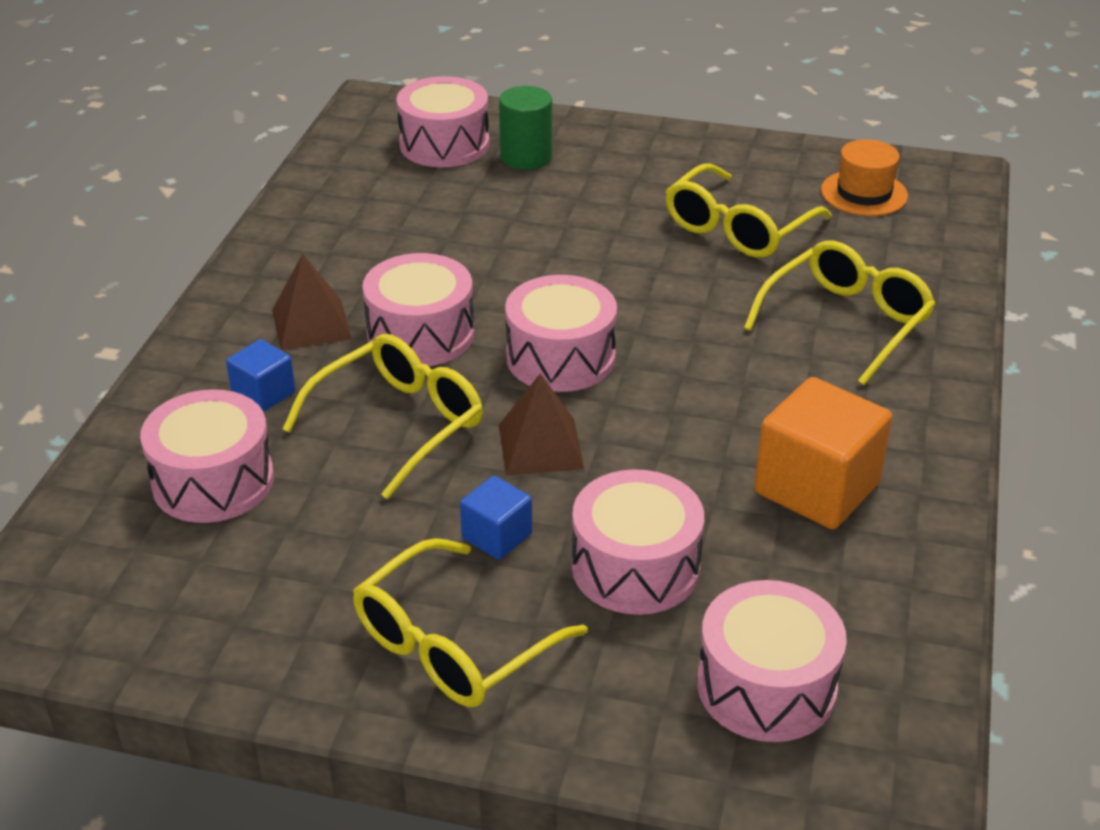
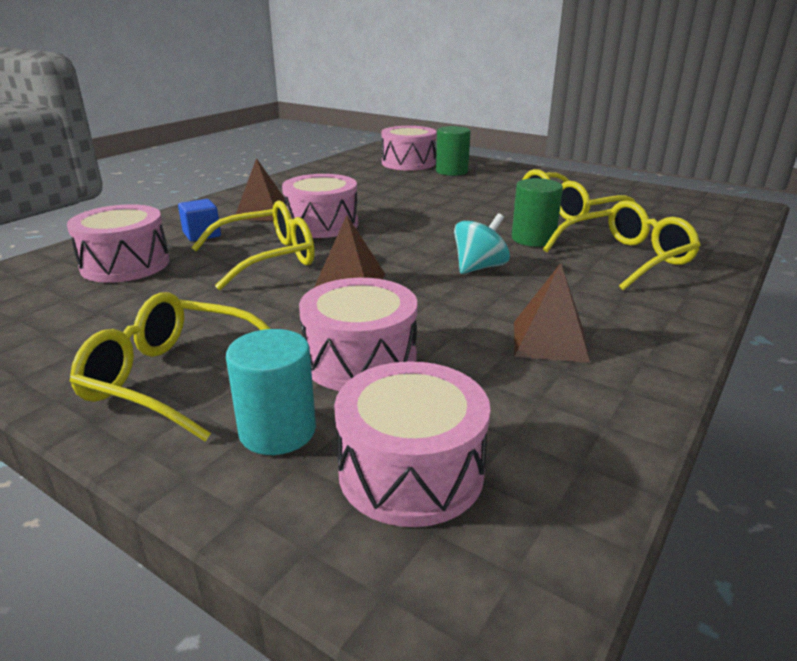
camera: 20 degrees right, 10 degrees down
(453, 645) = (173, 378): yellow glasses -> yellow glasses turned 45 degrees clockwise
(497, 536) = (272, 322): blue cube -> none
(560, 357) = (402, 246): pink drum -> none
(615, 679) = (277, 431): none -> turquoise cylinder
(681, 380) = (479, 267): none -> turquoise spinning top
(720, 306) = (533, 239): none -> green cylinder
(816, 488) = (549, 341): orange cube -> brown pyramid
(864, 193) = (669, 206): orange hat -> none

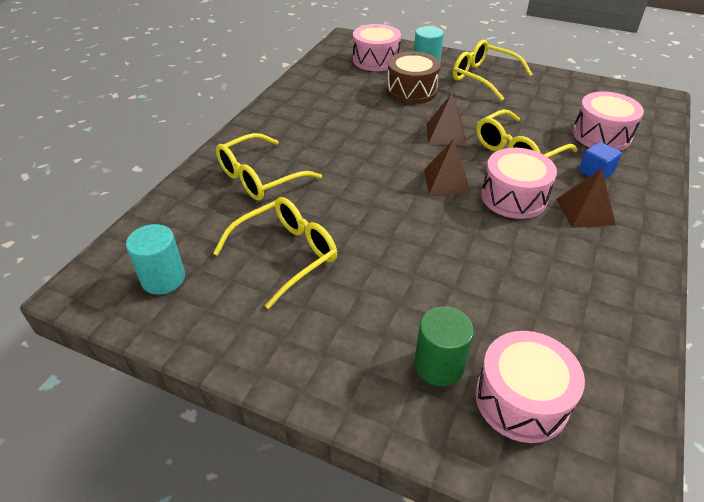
camera: 170 degrees right, 15 degrees up
(173, 378) = (483, 77): yellow glasses -> yellow glasses turned 150 degrees counterclockwise
(360, 360) = (411, 91): pink drum -> brown drum
(479, 267) = (367, 156): turquoise spinning top -> none
(533, 239) = (327, 195): green cylinder -> none
(549, 341) = (326, 107): brown pyramid -> brown pyramid (447, 181)
(675, 206) = (163, 279): none -> turquoise cylinder

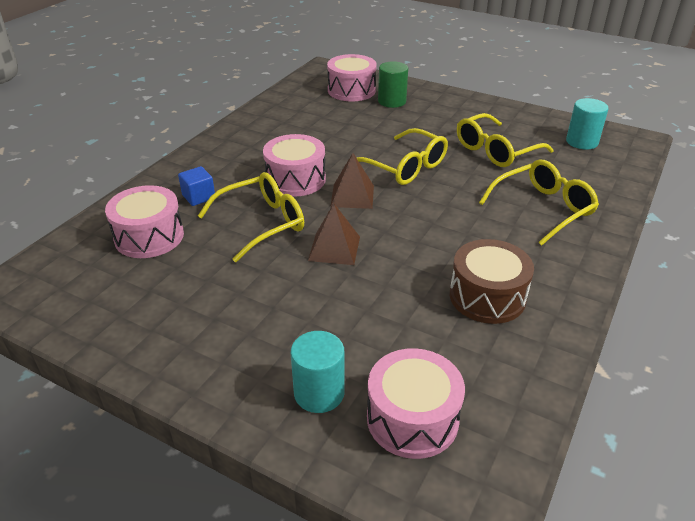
camera: 175 degrees left, 5 degrees down
(411, 91) = (360, 327): brown drum -> brown drum (487, 296)
(483, 77) = (232, 352): yellow glasses -> yellow glasses (405, 167)
(585, 211) = (241, 166): brown pyramid -> none

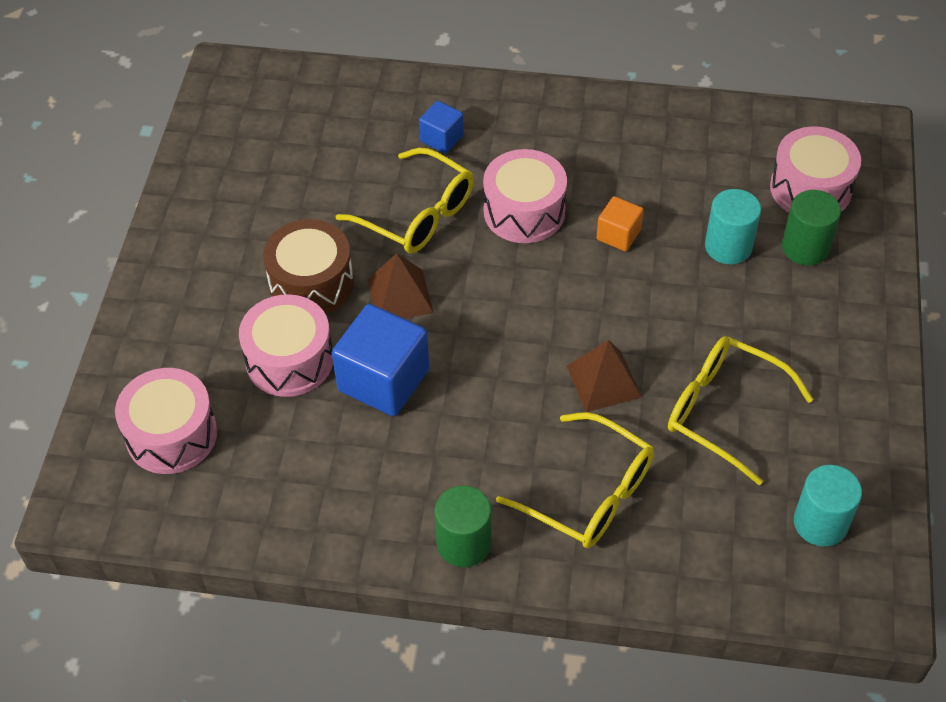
camera: 70 degrees right, 15 degrees up
(149, 237) = (350, 132): pink drum -> pink drum (289, 360)
(319, 393) = (179, 354): turquoise cylinder -> turquoise cylinder (728, 246)
(341, 151) = (618, 235): none -> orange cube
(352, 196) = (516, 279): brown pyramid -> brown pyramid (603, 381)
(405, 167) = (616, 315): yellow glasses -> none
(410, 274) = (383, 380): none -> blue cube
(487, 296) = (373, 462): brown drum -> brown drum (311, 283)
(572, 269) = (464, 543): none -> green cylinder

